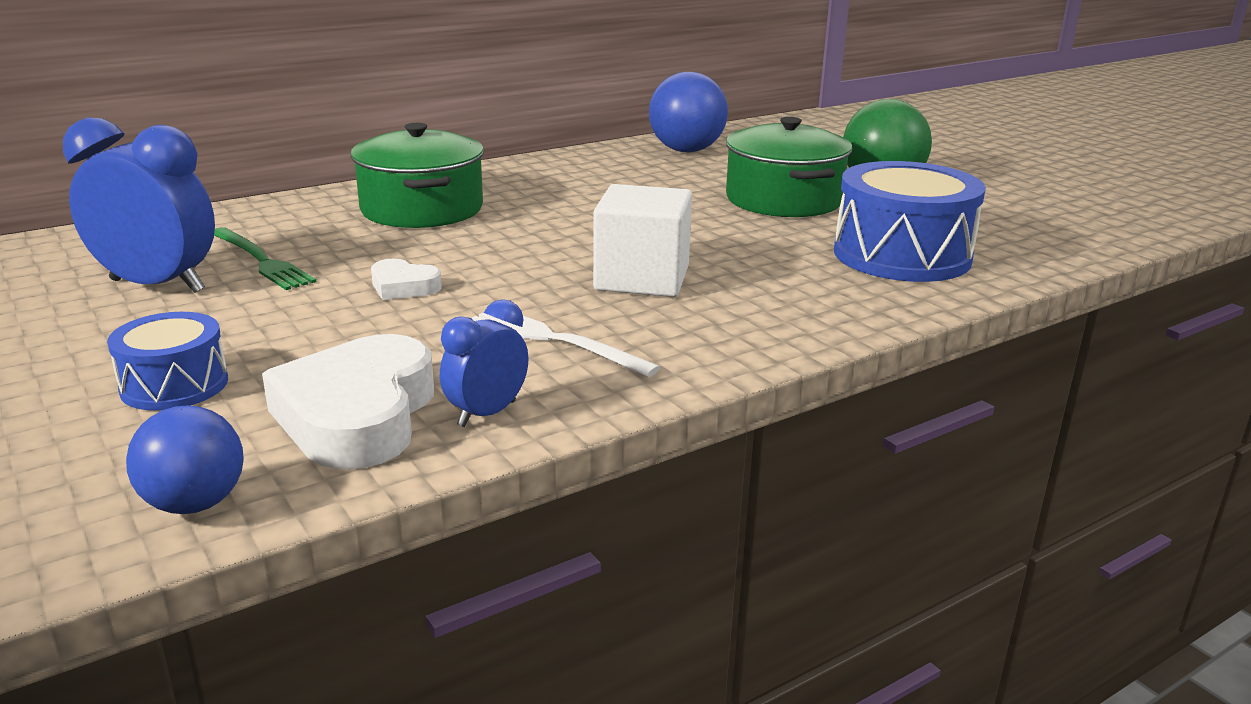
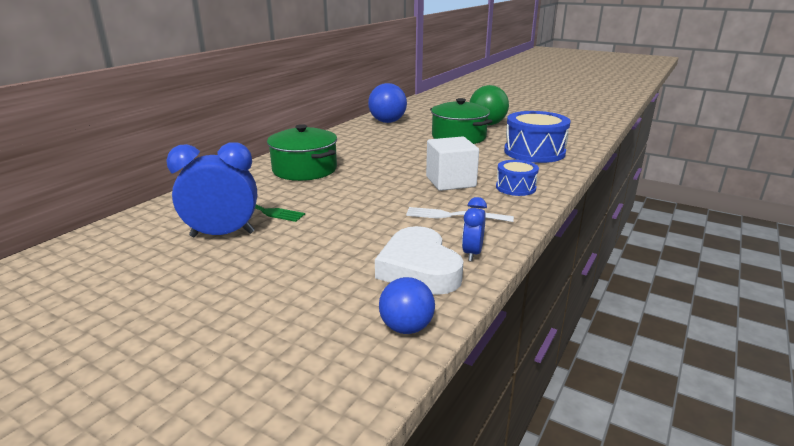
camera: 25 degrees left, 0 degrees up
(174, 385) = (310, 279): blue drum -> blue drum (515, 187)
(403, 287) = (351, 207): white heart -> none

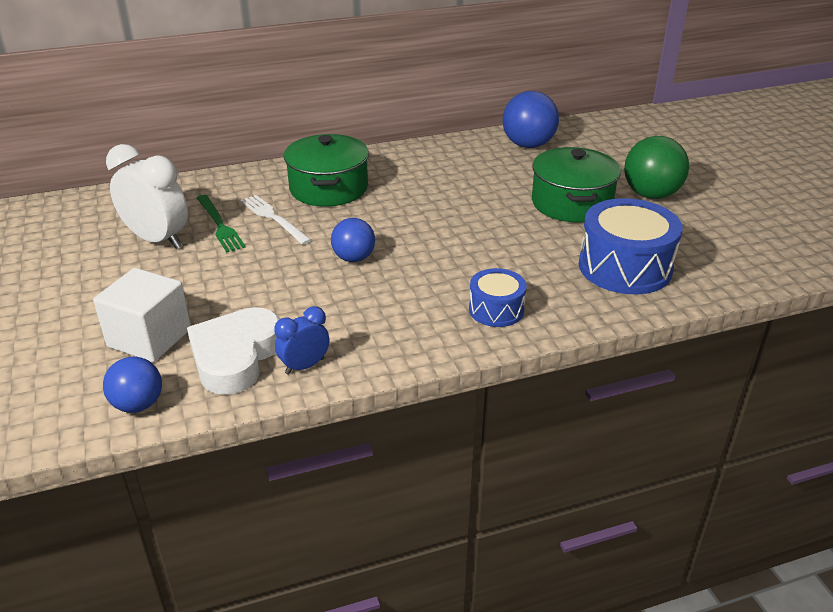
camera: 40 degrees right, 10 degrees up
(222, 234) = (157, 240): blue clock -> white clock
(391, 194) = (354, 258): none -> blue ball
(450, 182) = (440, 268): white cube -> white cube (149, 338)
(454, 216) = (366, 314): white fork -> white fork (273, 218)

